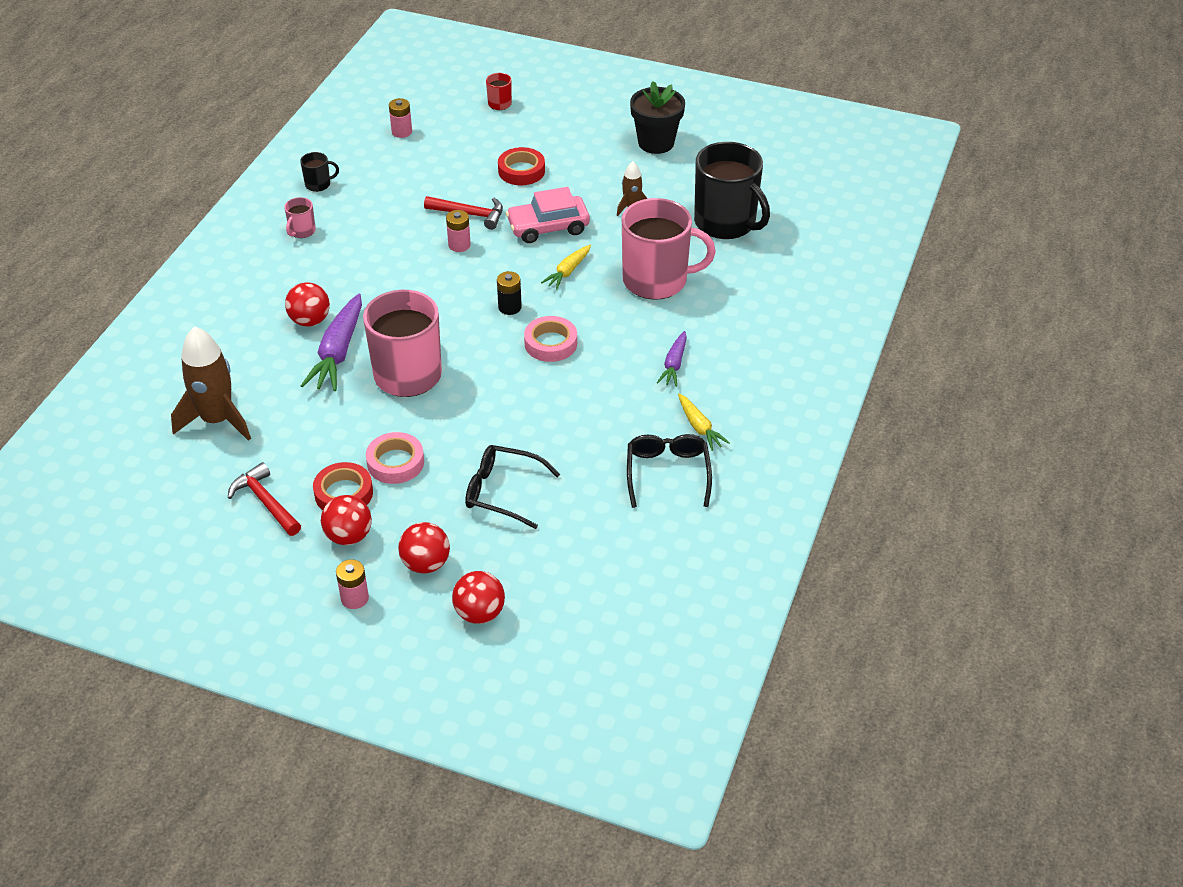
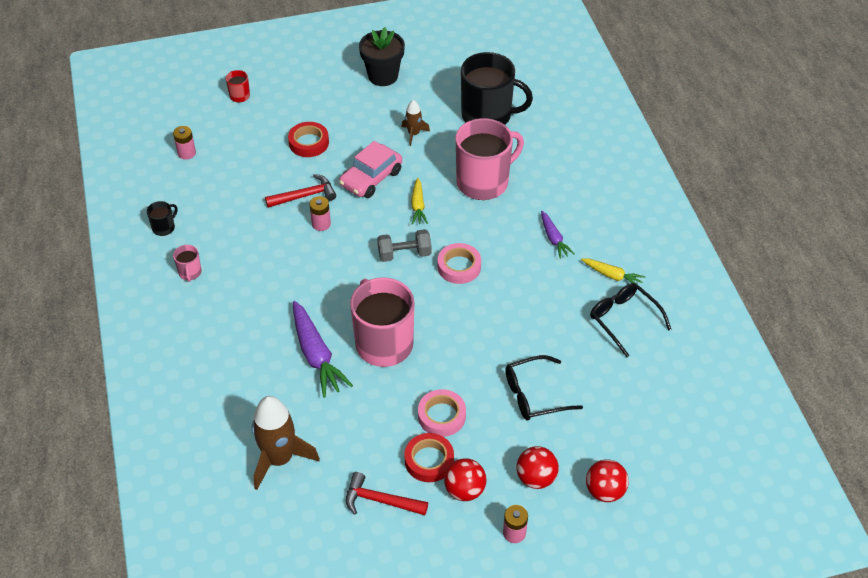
camera: 35 degrees left, 5 degrees up
(310, 320) = (269, 341): red ball -> none
(509, 307) = (404, 254): black battery -> grey dumbbell

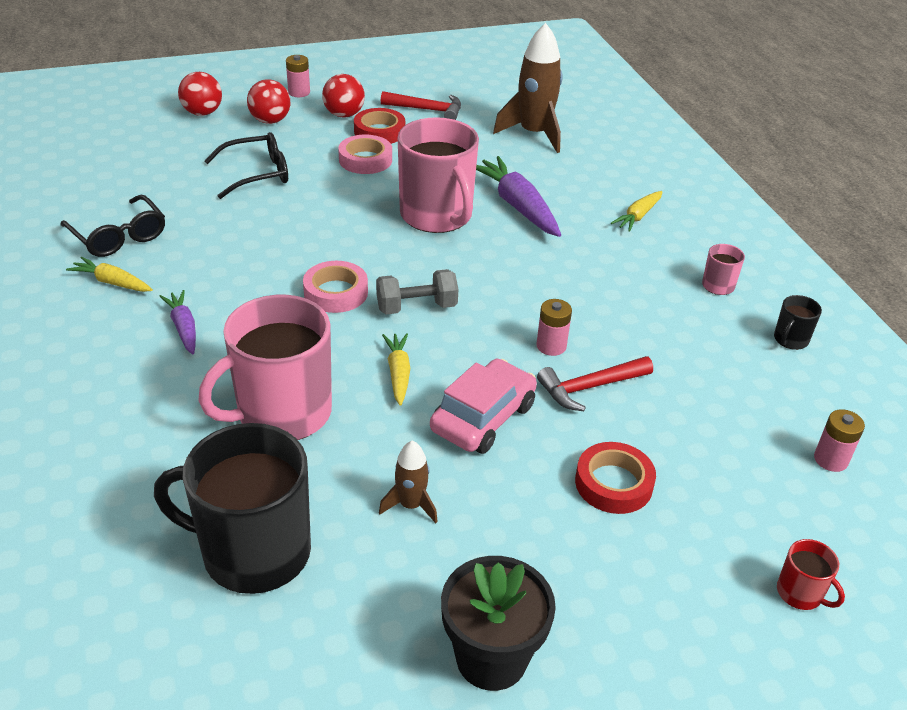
camera: 175 degrees right, 10 degrees down
(220, 343) = (638, 216): none -> yellow carrot

